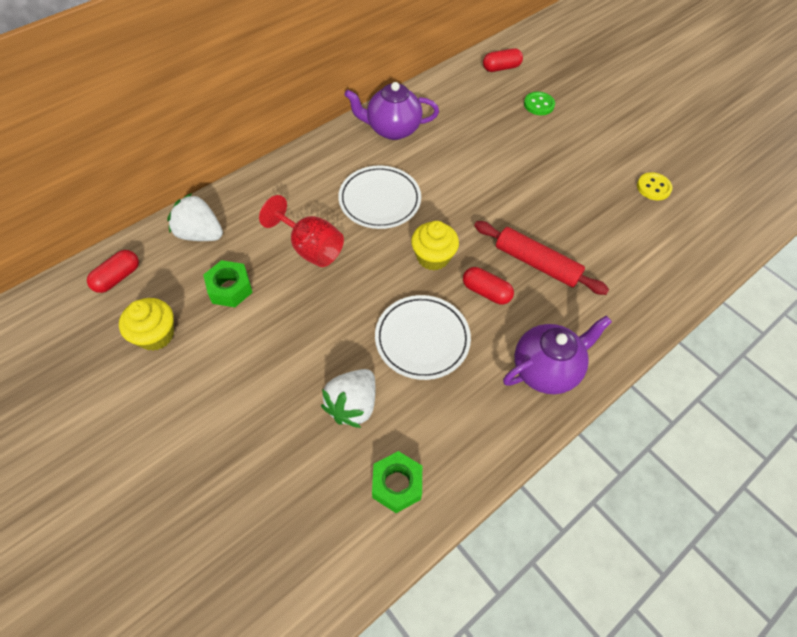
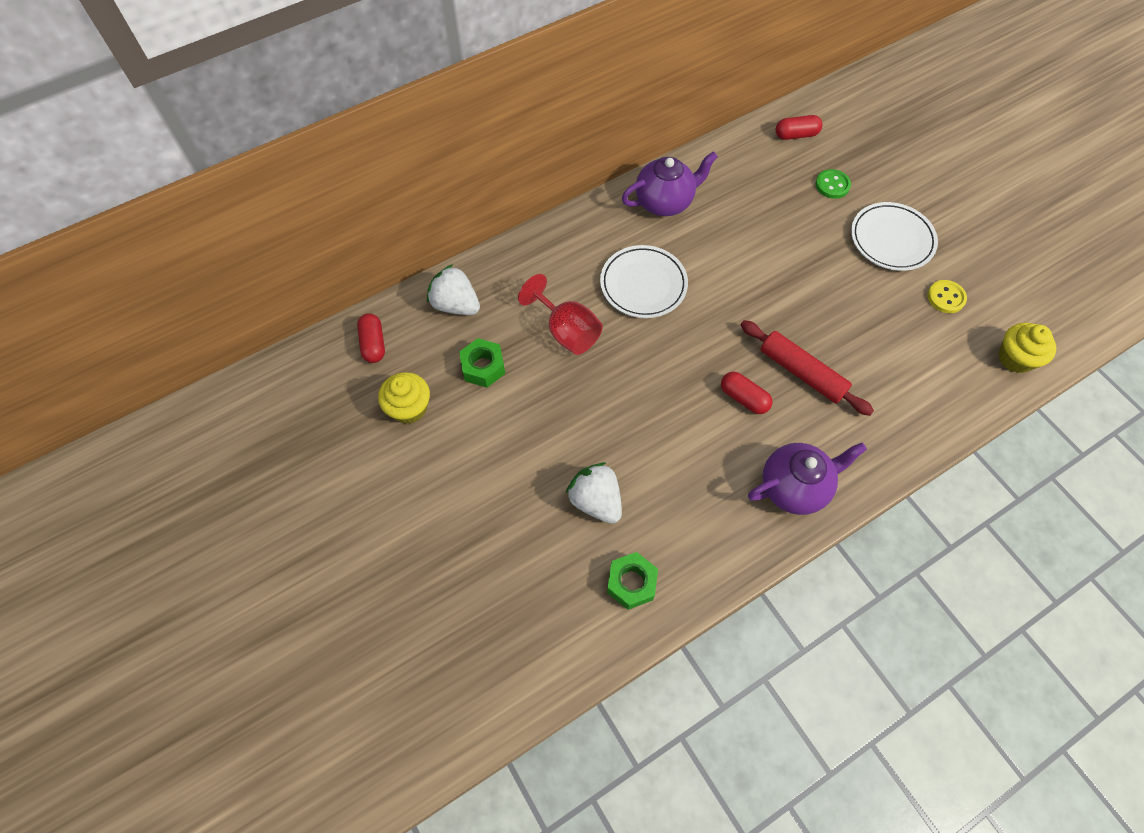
camera: 10 degrees right, 5 degrees up
(117, 277) = (373, 344): red capsule -> red capsule turned 60 degrees counterclockwise
(352, 405) = (595, 501): white strawberry -> white strawberry turned 105 degrees clockwise
(392, 129) = (665, 202): purple teapot -> purple teapot turned 150 degrees clockwise
(422, 339) = (671, 441): white plate -> white plate (891, 239)
(433, 257) = (692, 354): yellow cupcake -> yellow cupcake (1015, 358)

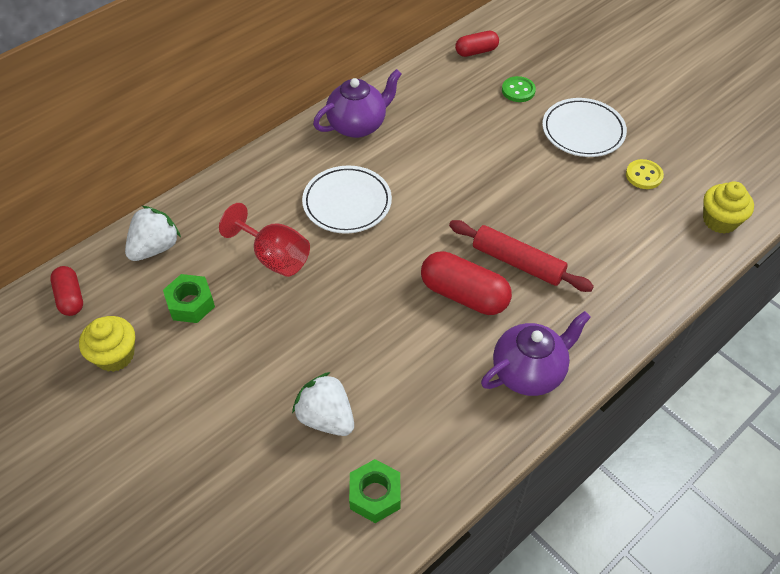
camera: 10 degrees left, 10 degrees down
(455, 305) = (155, 248): white strawberry -> white strawberry turned 105 degrees clockwise
(744, 398) = (464, 295): red capsule -> red capsule, size x1.65

